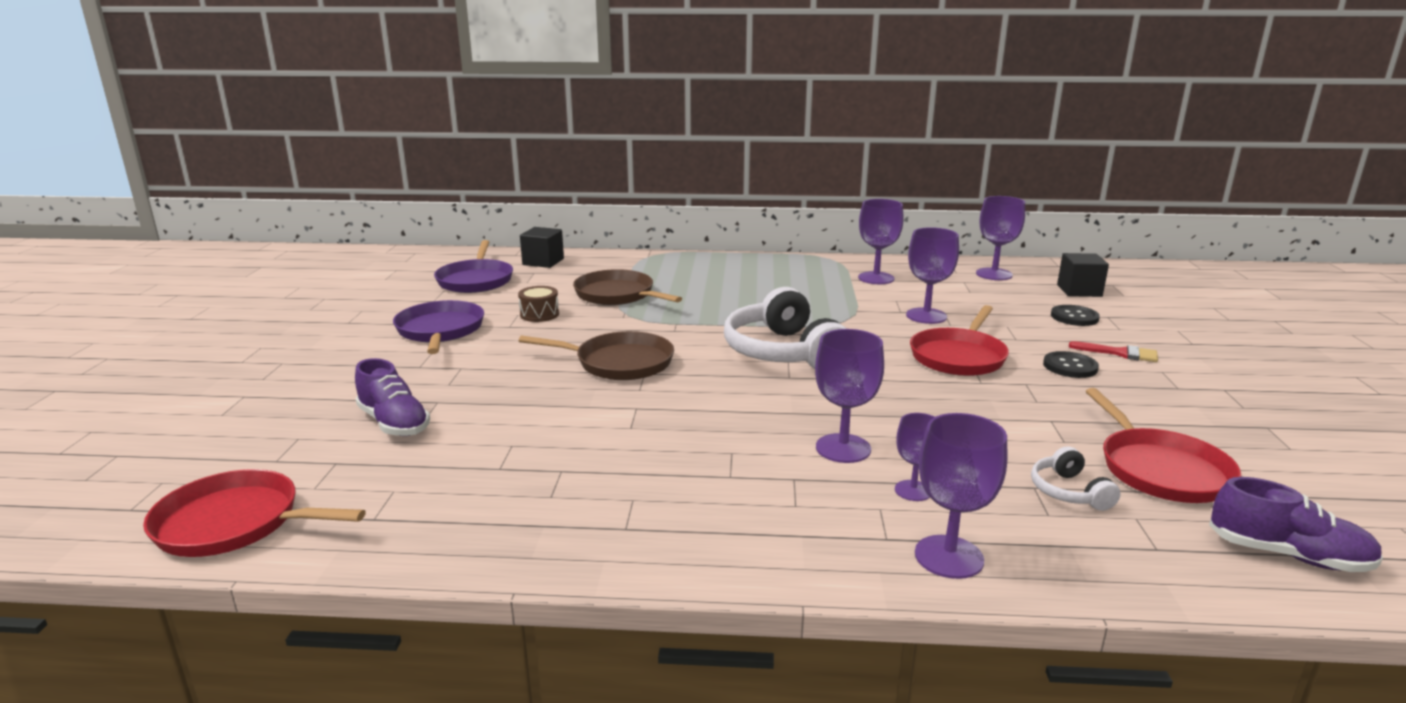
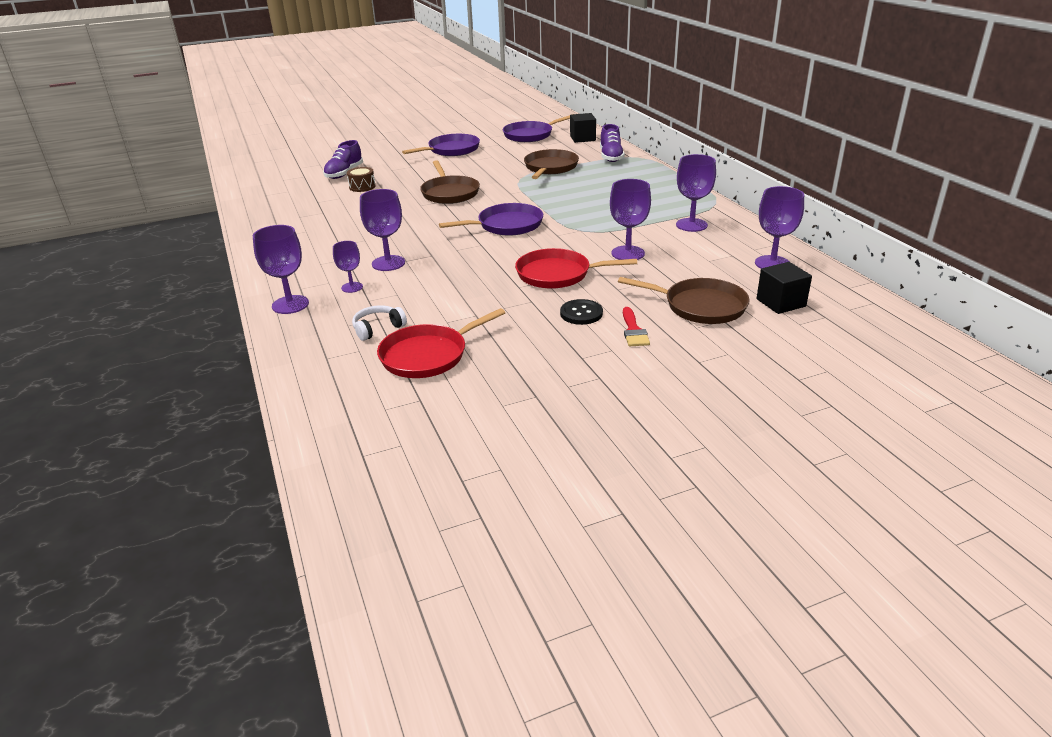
camera: 65 degrees right, 10 degrees up
(234, 523) = (251, 178): red pan -> none
(539, 314) = (497, 160): brown drum -> brown drum (362, 187)
(783, 352) = (507, 225): white headphones -> purple pan
(1074, 317) = (700, 306): black button -> brown pan
(1288, 555) = (339, 399): purple shoe -> purple shoe (611, 157)

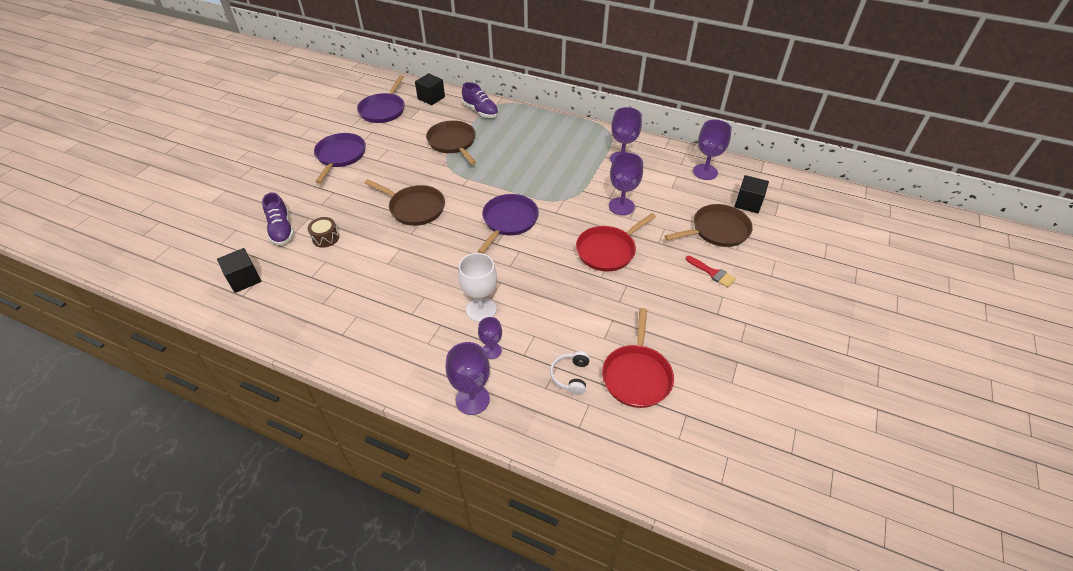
camera: 45 degrees left, 15 degrees up
(281, 188) = (244, 279): none -> black cube
(388, 263) = (481, 309): purple goblet -> white goblet
(581, 313) = (668, 277): black button -> none

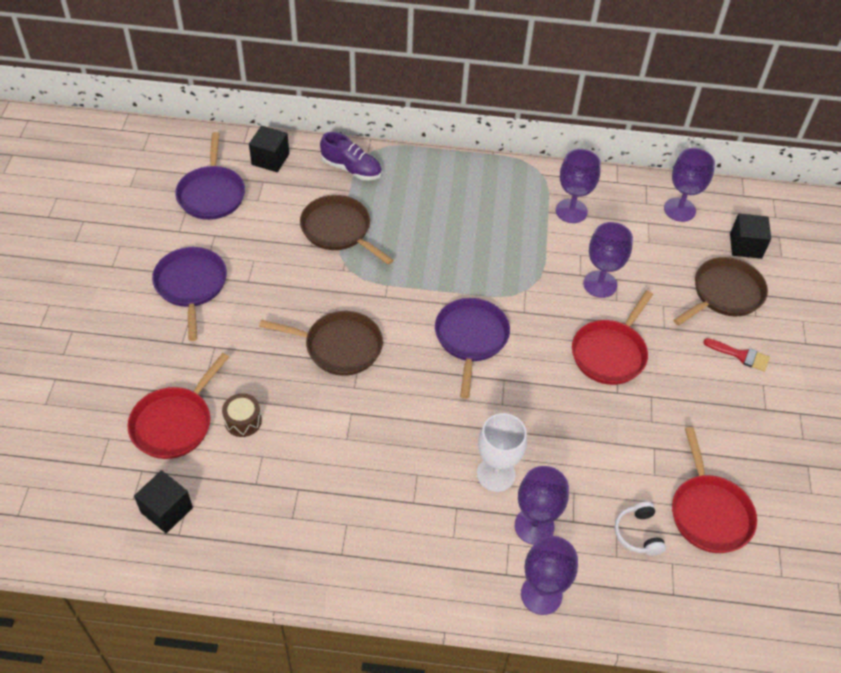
camera: 20 degrees left, 5 degrees up
(281, 230) = (174, 423): purple shoe -> red pan
(492, 351) = (534, 526): purple goblet -> purple goblet, size x1.64

